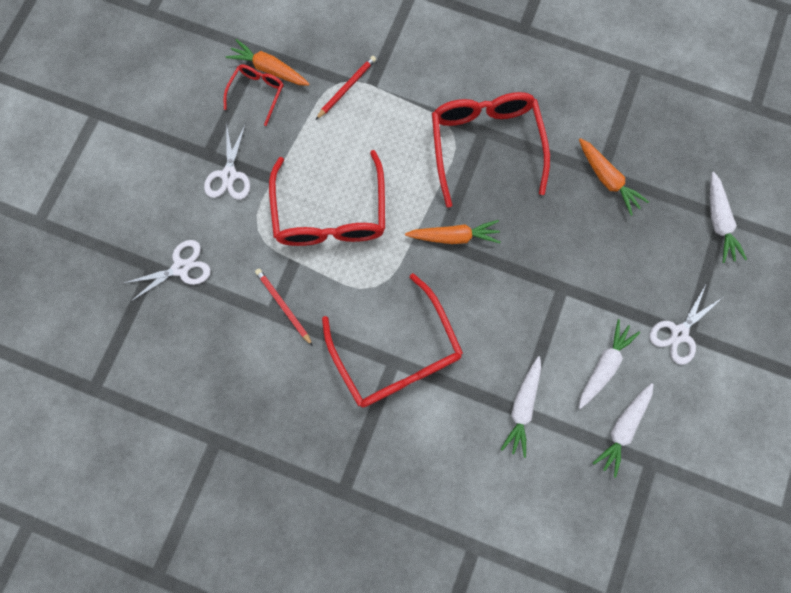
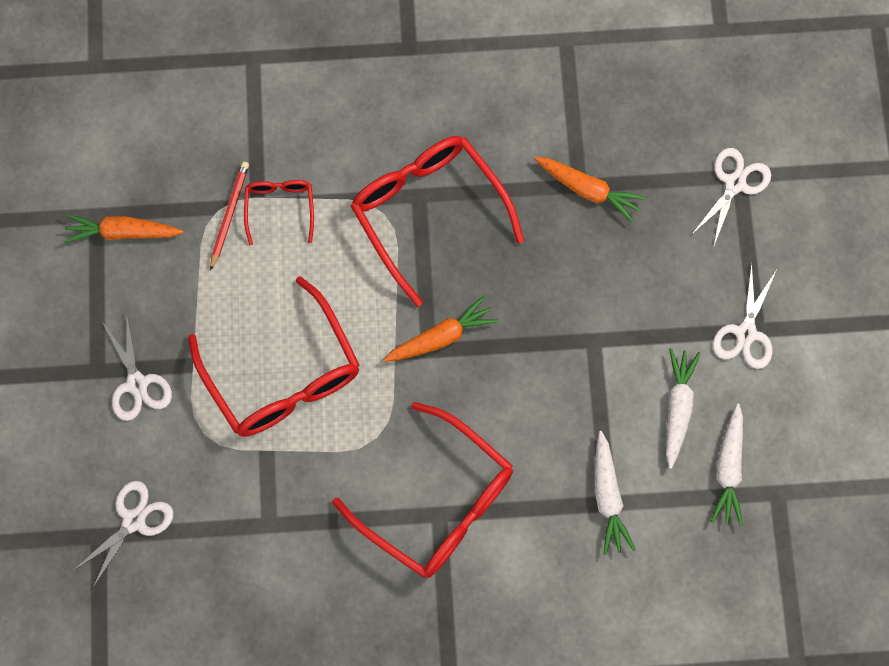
camera: 25 degrees left, 5 degrees down
(257, 93) = (122, 269): red glasses -> red glasses (280, 208)
(283, 306) = (279, 509): red pencil -> none
(717, 221) = (735, 184): white carrot -> white scissors

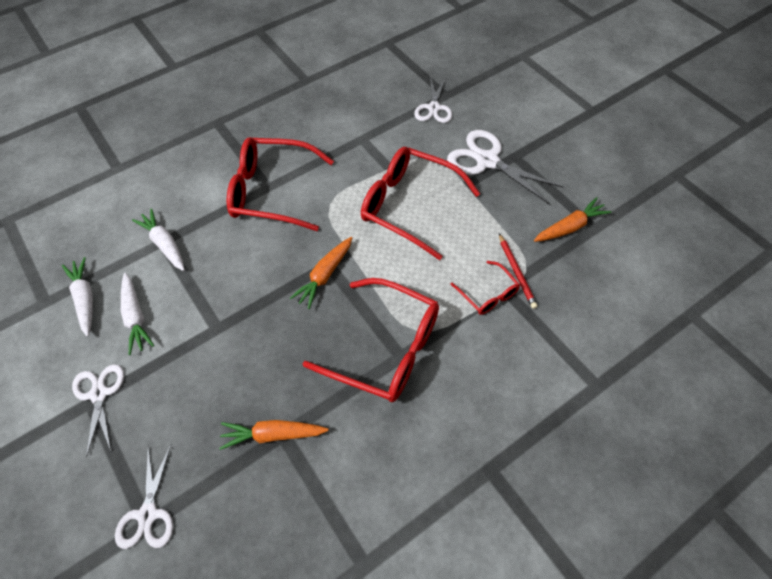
camera: 150 degrees right, 15 degrees down
(137, 384) = (487, 161): white scissors -> white scissors, size x1.56

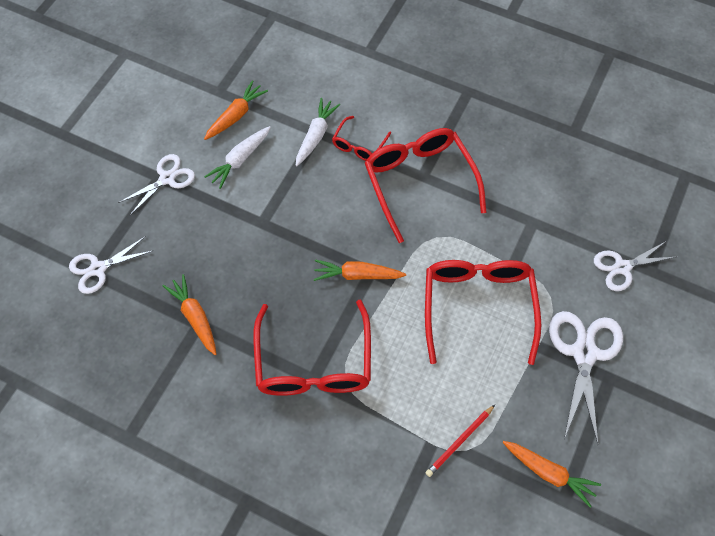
camera: 60 degrees right, 5 degrees up
(85, 299) = (236, 116): white carrot -> orange carrot
(488, 294) = (419, 425): red glasses -> red glasses (359, 145)

